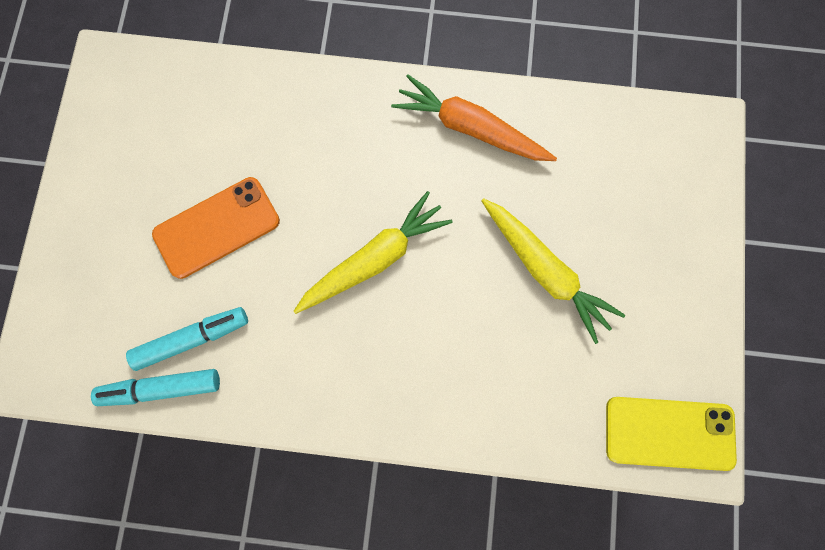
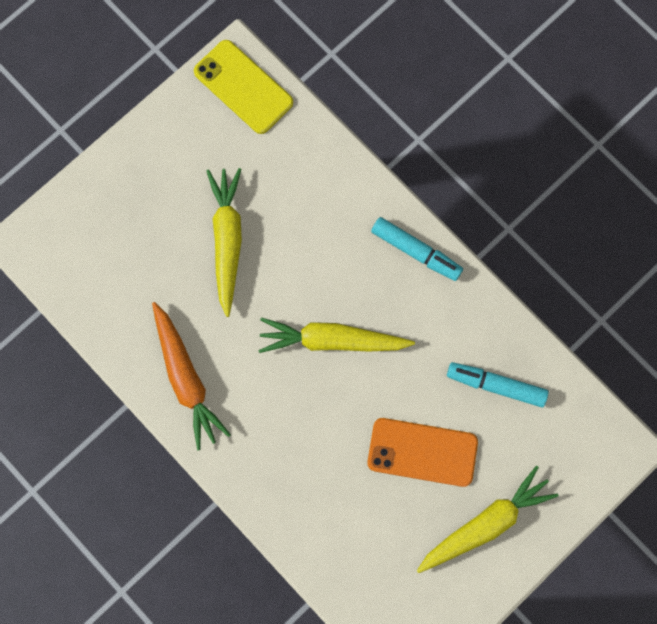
camera: 140 degrees left, 0 degrees up
(115, 212) = (485, 524): none -> yellow carrot
(162, 388) = (539, 368): turquoise marker -> turquoise marker (416, 251)

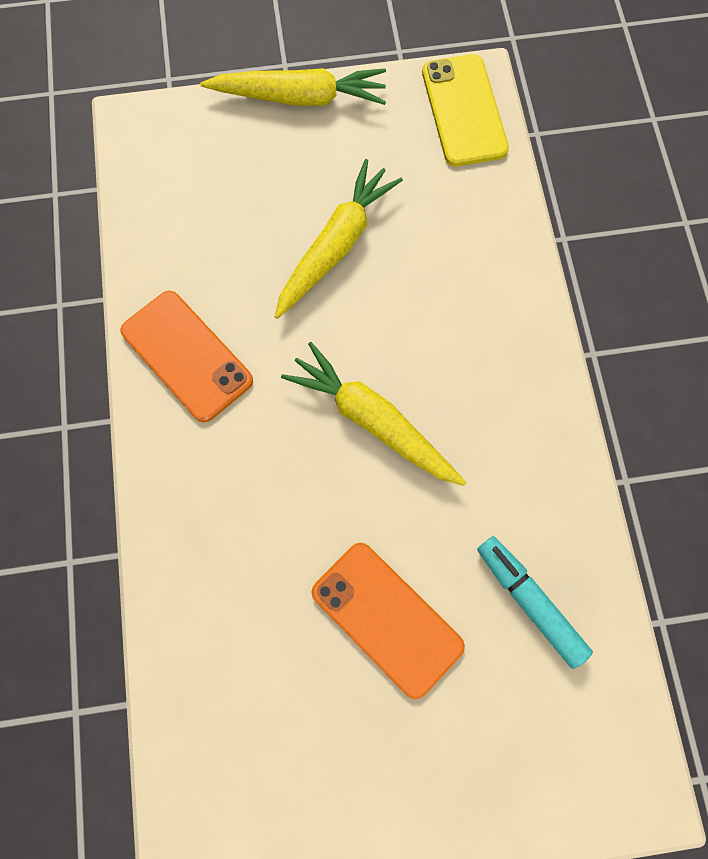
camera: 35 degrees right, 5 degrees down
(186, 378) = (186, 356): orange carrot -> orange phone
(416, 251) = (536, 387): turquoise marker -> none
(485, 524) = (403, 763): yellow carrot -> yellow carrot (299, 97)

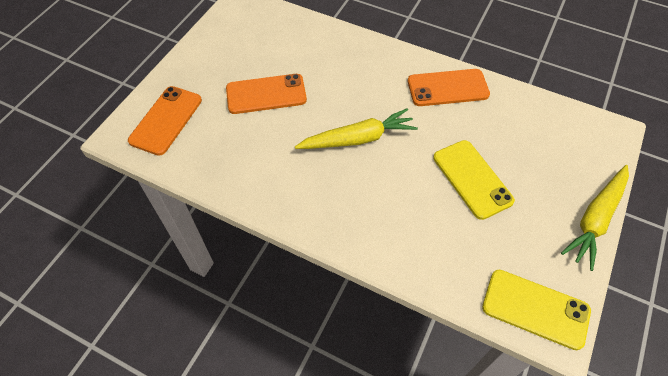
camera: 125 degrees right, 15 degrees down
(336, 246) = (472, 179): yellow carrot -> yellow phone
(530, 602) = (223, 147): turquoise marker -> none
(554, 741) = (166, 120): none -> orange phone

